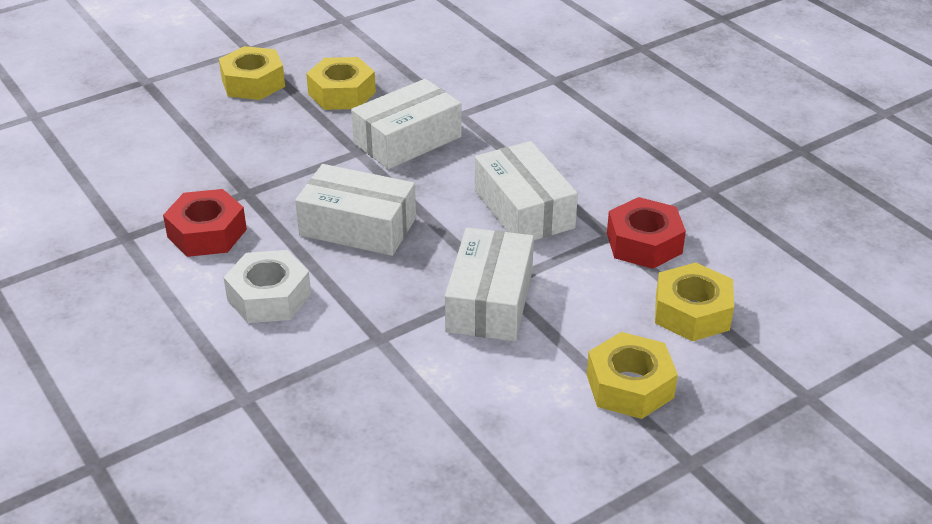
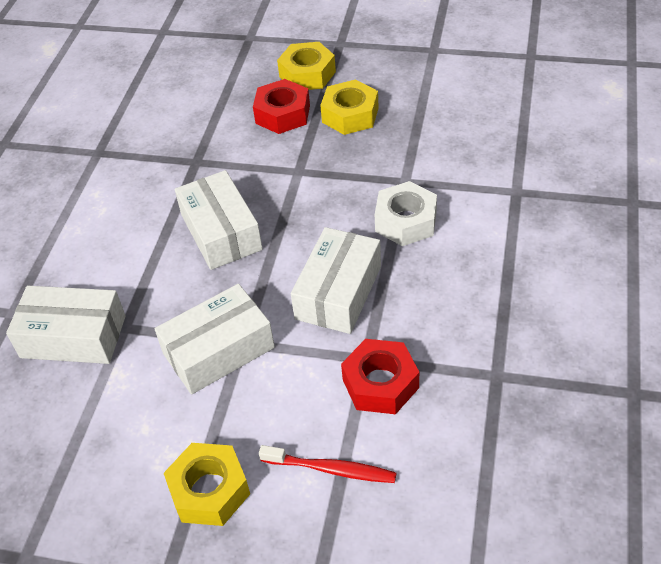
camera: 50 degrees right, 10 degrees up
(207, 233) = (138, 178): red nut -> red nut (283, 114)
(269, 297) = (109, 250): white nut -> white nut (406, 221)
(407, 140) = (340, 181): white box -> white box (73, 336)
(692, 312) = (331, 469): yellow nut -> red toothbrush

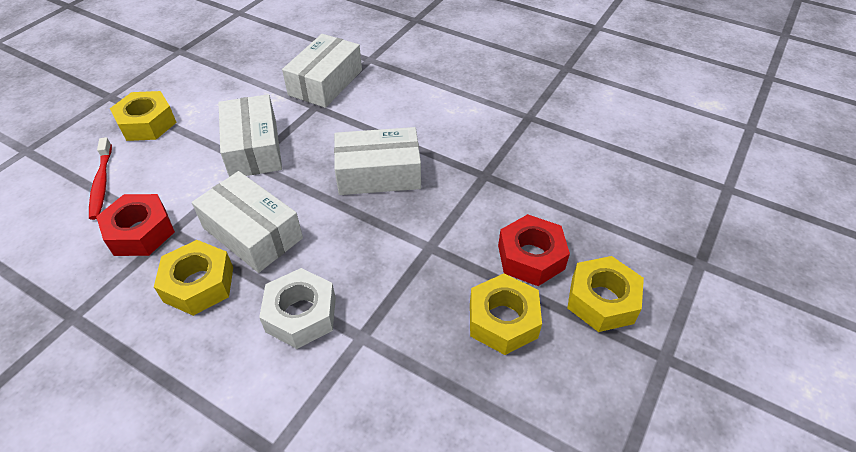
camera: 105 degrees right, 0 degrees up
(331, 469) = (102, 183): red toothbrush -> red toothbrush turned 45 degrees counterclockwise
(414, 301) = (199, 284): none -> yellow nut

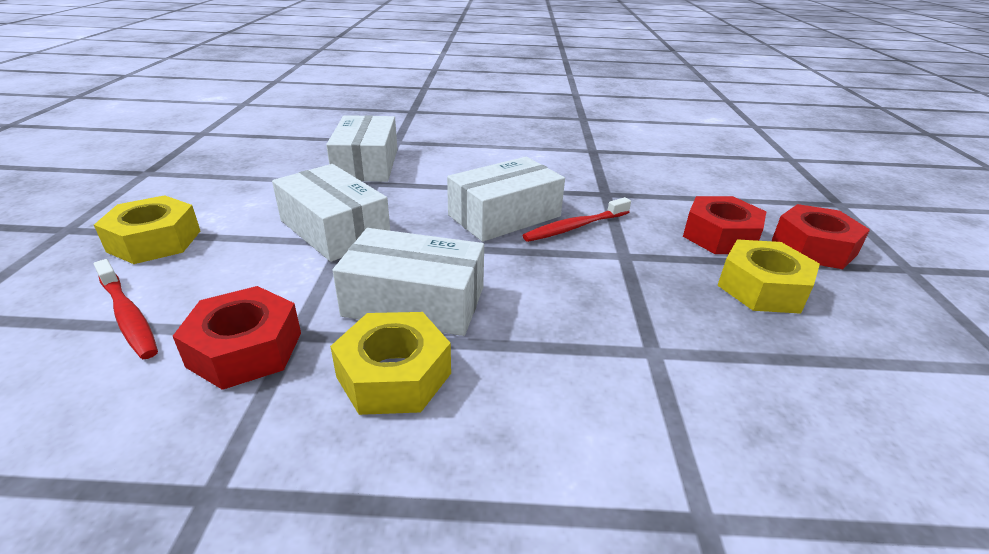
camera: 30 degrees left, 15 degrees down
(301, 314) = (563, 357): white nut -> none
(421, 204) = (575, 227): none -> red toothbrush
(602, 300) = (813, 247): yellow nut -> red nut

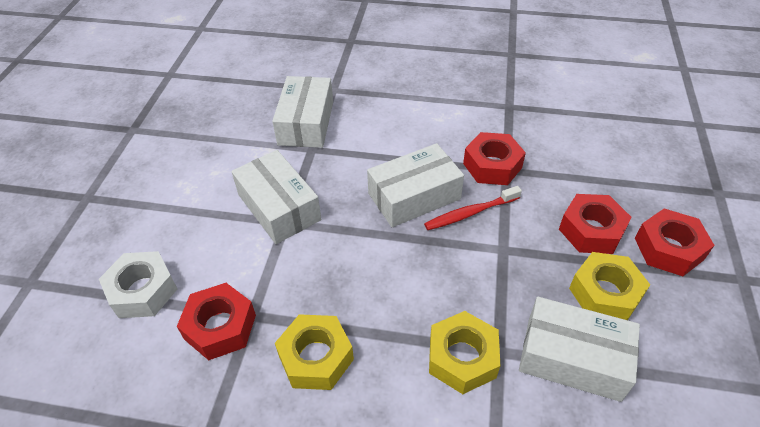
camera: 10 degrees right, 15 degrees up
(128, 316) = (143, 291): red toothbrush -> white nut
(154, 241) = (149, 214): yellow nut -> yellow nut (462, 358)
(414, 301) = (334, 290): white box -> white box (573, 358)
(589, 190) = (492, 165): none -> red nut

